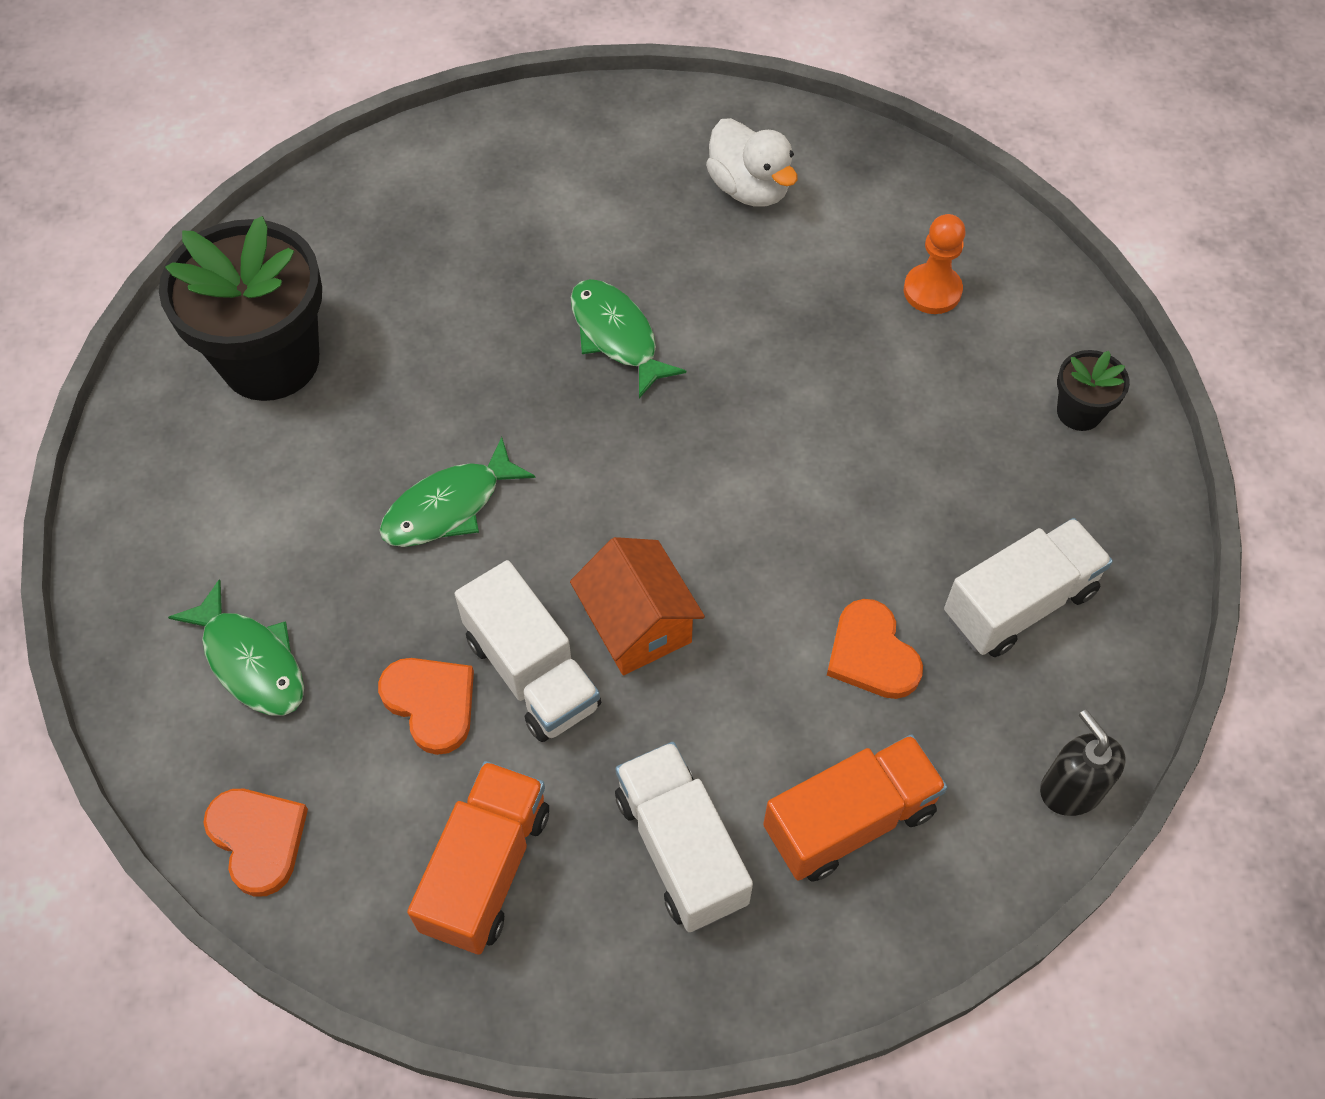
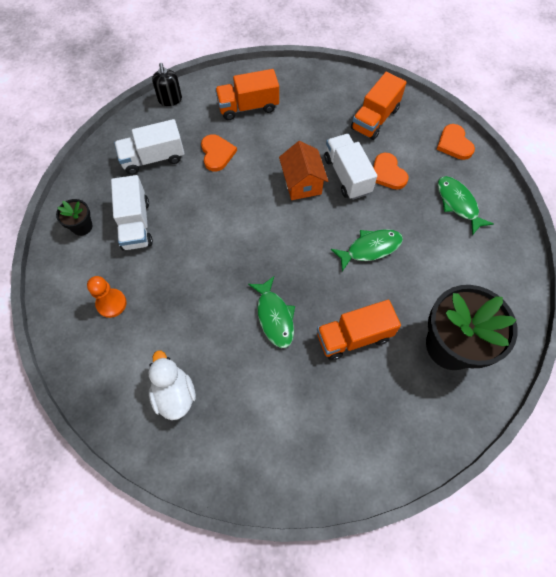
camera: 165 degrees left, 5 degrees up
(458, 335) = (354, 337): none -> orange truck
(681, 849) = (307, 111): white truck -> white truck (136, 224)

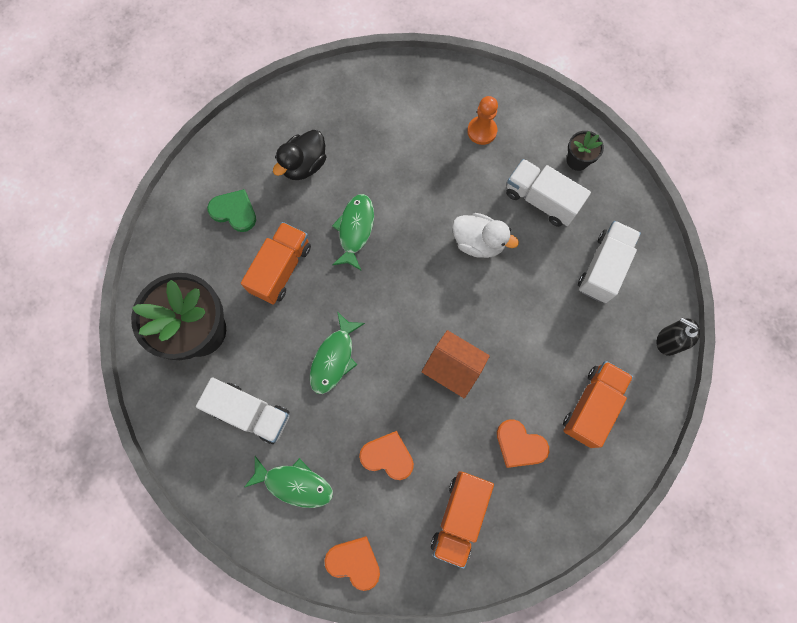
camera: 135 degrees right, 10 degrees up
(174, 394) = (368, 118): white duck -> white duck (478, 242)
(217, 154) = (557, 325): orange heart -> orange heart (520, 445)
(261, 402) = (304, 165): none -> black duck
(274, 316) = (355, 229): green fish -> green fish turned 75 degrees clockwise
(347, 175) = (422, 416): white truck -> white truck (250, 413)
(351, 415) = (234, 211): none -> green heart
(374, 119) = (459, 516): orange truck -> orange truck turned 150 degrees counterclockwise

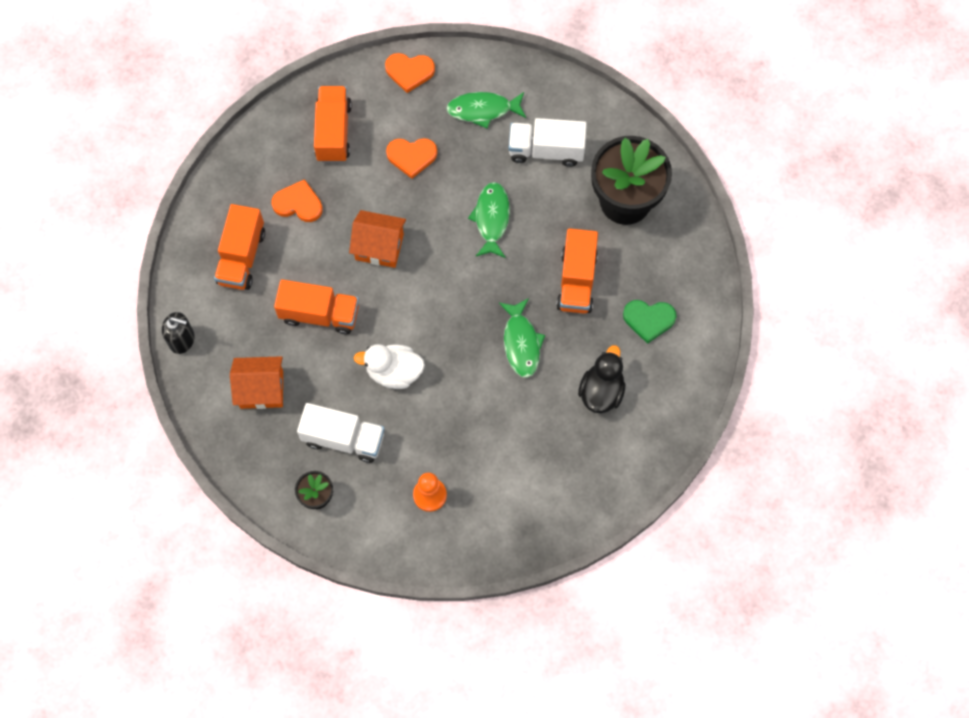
camera: 160 degrees right, 5 degrees down
(530, 320) = (319, 314): none -> orange truck
(603, 268) = (261, 389): white truck -> orange house

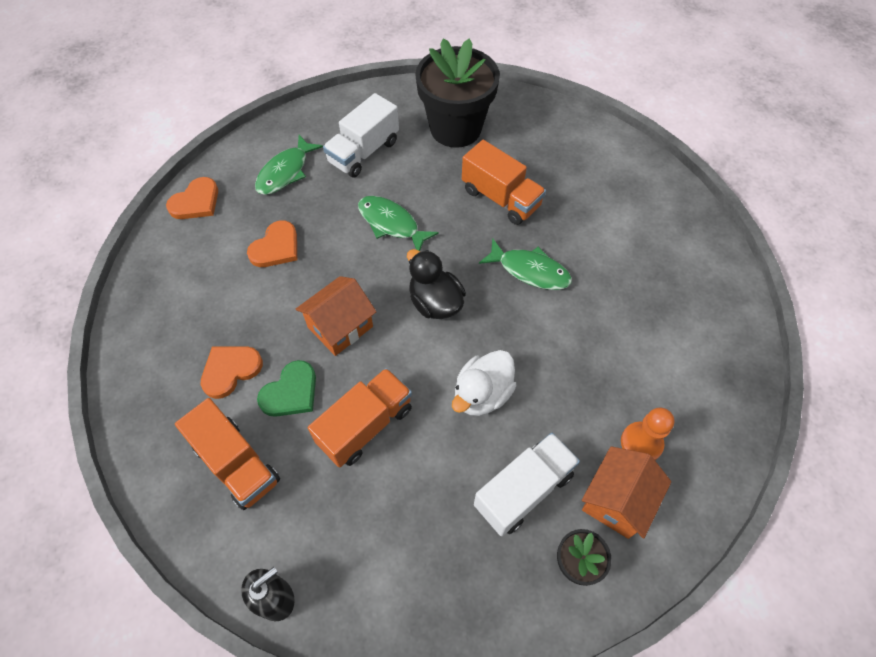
camera: 55 degrees left, 10 degrees down
(261, 389) = (405, 543): orange house -> orange house (617, 500)
(333, 132) = (190, 294): orange truck -> none
(601, 391) = (620, 239): black duck -> black duck (435, 302)
(649, 319) = (575, 171): green heart -> green heart (291, 392)

